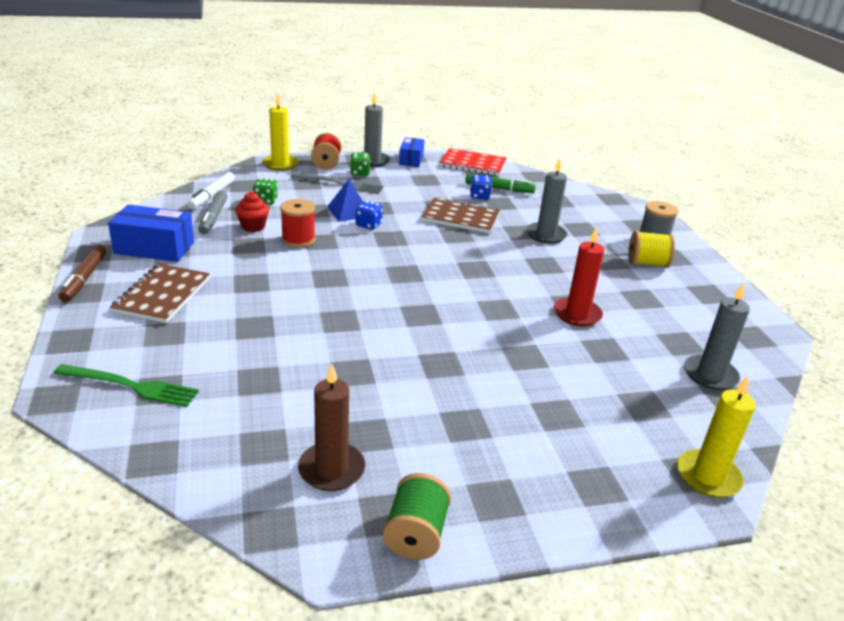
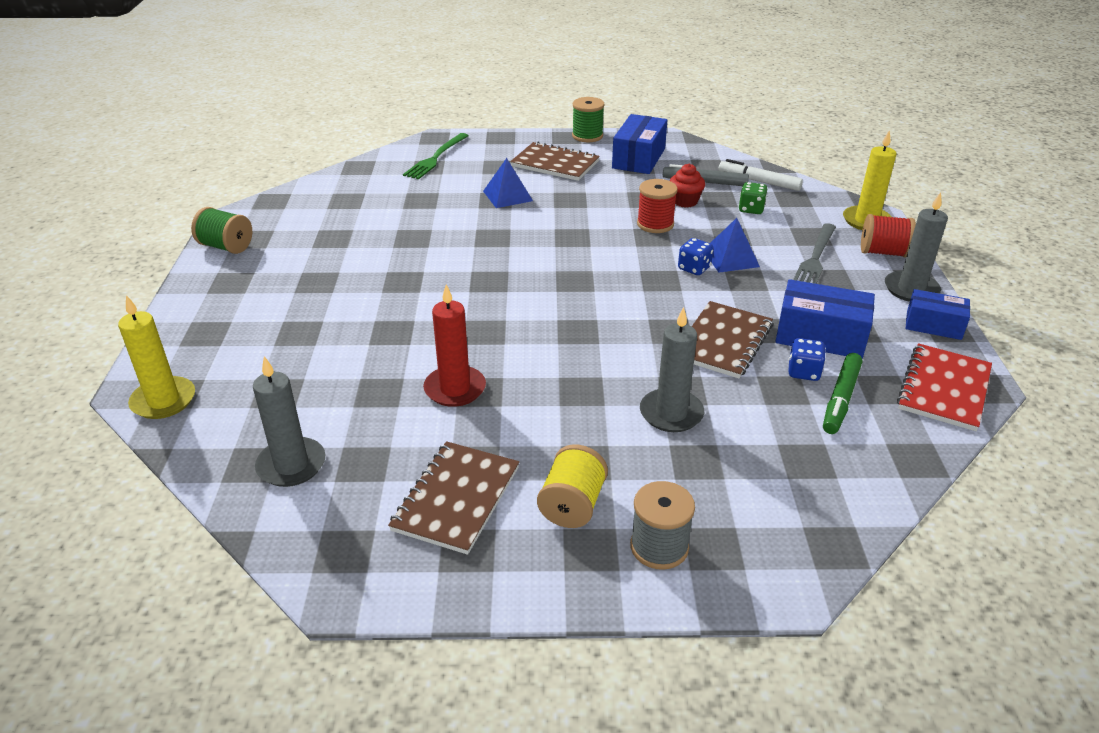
camera: 105 degrees right, 5 degrees up
(84, 278) = (587, 136): brown marker -> green spool
(245, 319) = (507, 196): none -> blue pyramid
(331, 469) = (306, 222): brown candle -> none
(360, 173) = (859, 275): green dice -> none
(438, 189) = (820, 336): none -> blue box
(677, 301) = (457, 499): none -> brown notebook

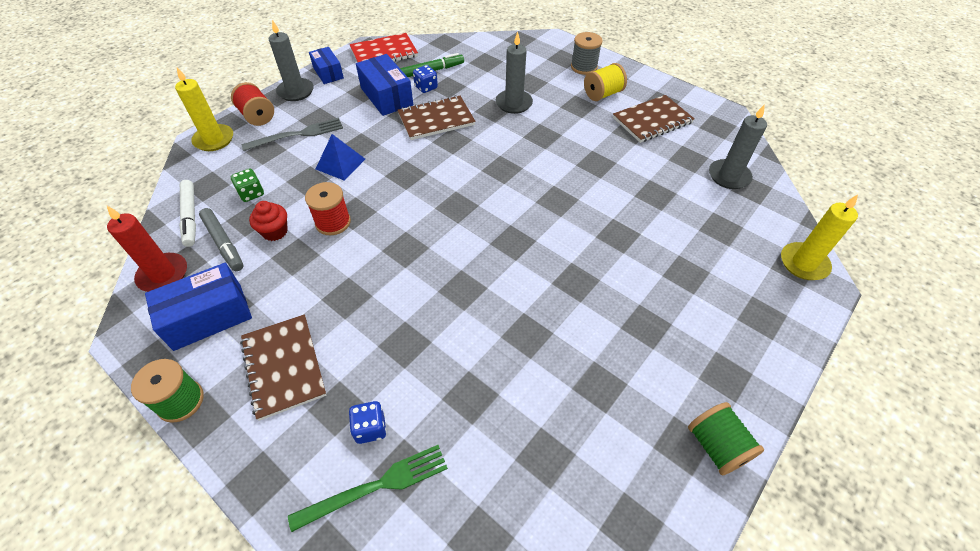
camera: 140 degrees left, 15 degrees up
(455, 389) = (609, 172): red candle -> red candle (163, 274)
(507, 196) = (388, 342): blue pyramid -> none
(694, 268) = (373, 170): blue dice -> blue dice (370, 428)

